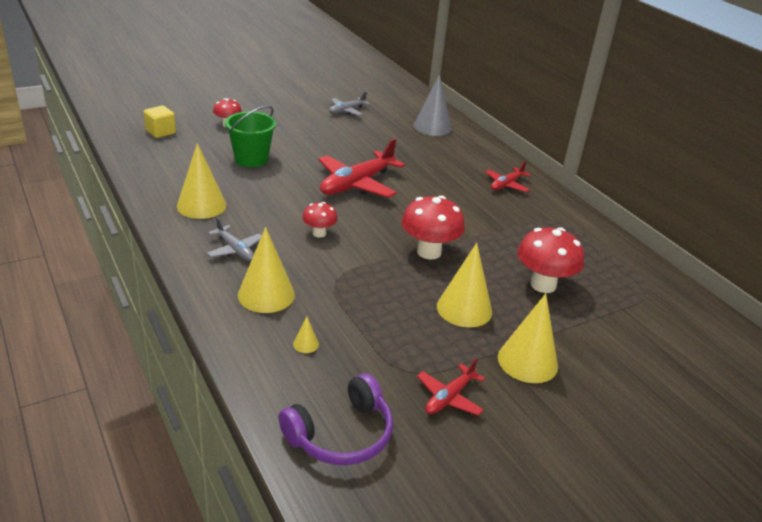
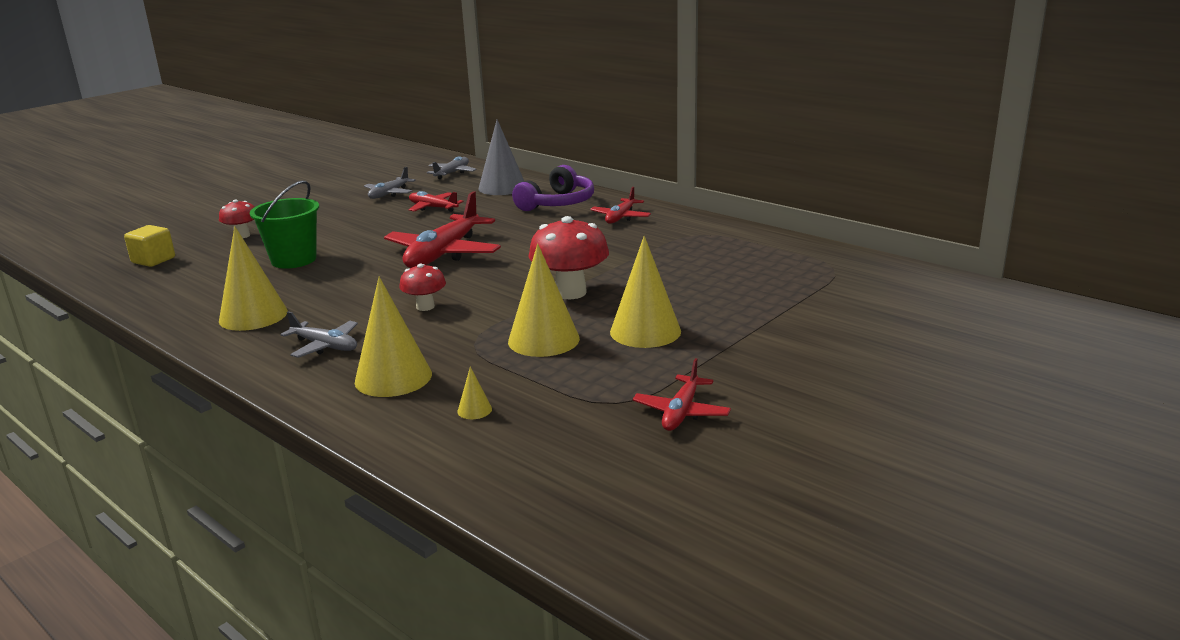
camera: 15 degrees left, 10 degrees down
(341, 435) = (575, 481): purple headphones -> purple headphones (558, 203)
(371, 134) = (433, 208): none -> red plane
(403, 101) = (452, 173): none -> grey plane
(527, 361) = (748, 358): yellow cone -> yellow cone (543, 340)
(543, 285) = (719, 290): red mushroom -> none

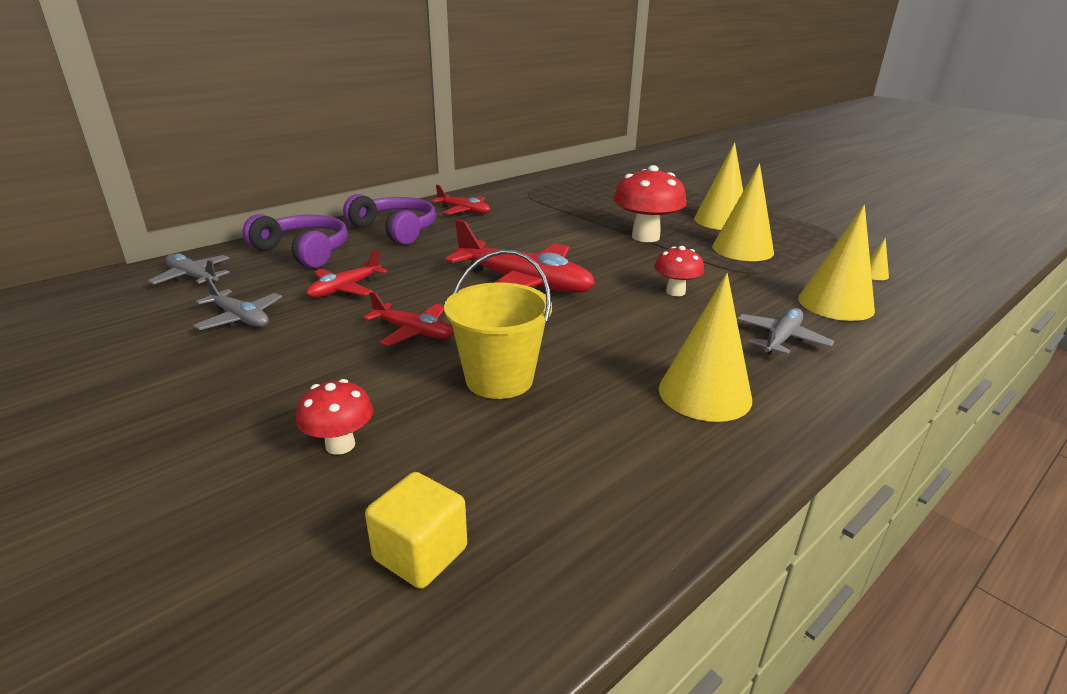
camera: 85 degrees left, 5 degrees up
(294, 260) = (499, 379): green bucket -> yellow bucket
(502, 187) = (304, 251): grey cone -> purple headphones
(681, 412) = (839, 221): red plane -> red plane (413, 332)

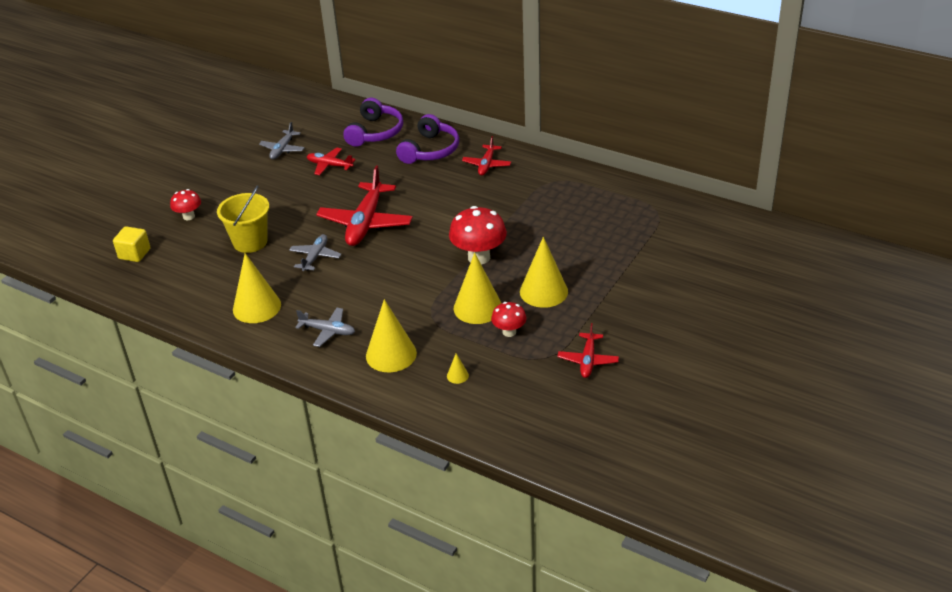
camera: 75 degrees right, 10 degrees up
(193, 277) = (323, 115): grey plane -> grey plane (315, 257)
(413, 332) = (288, 203): red plane -> red plane (588, 360)
(675, 292) = (380, 284): red mushroom -> red mushroom (509, 332)

